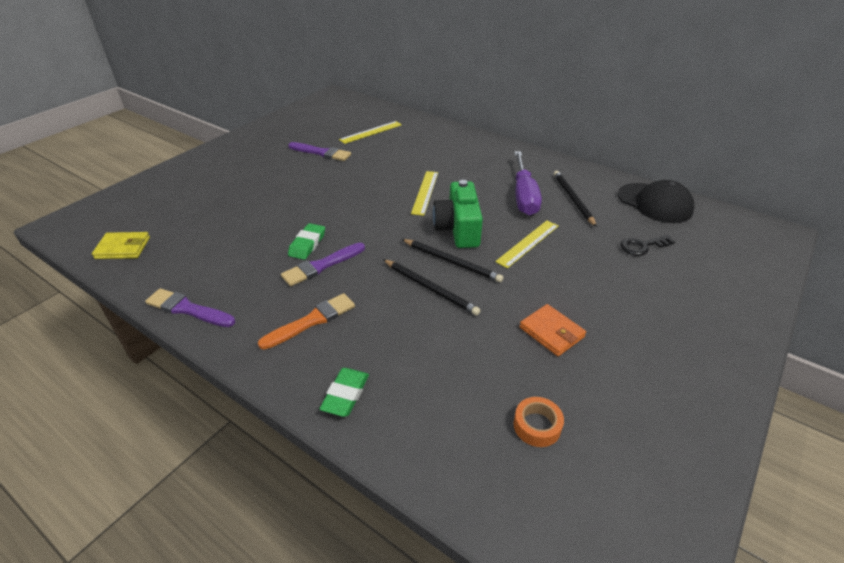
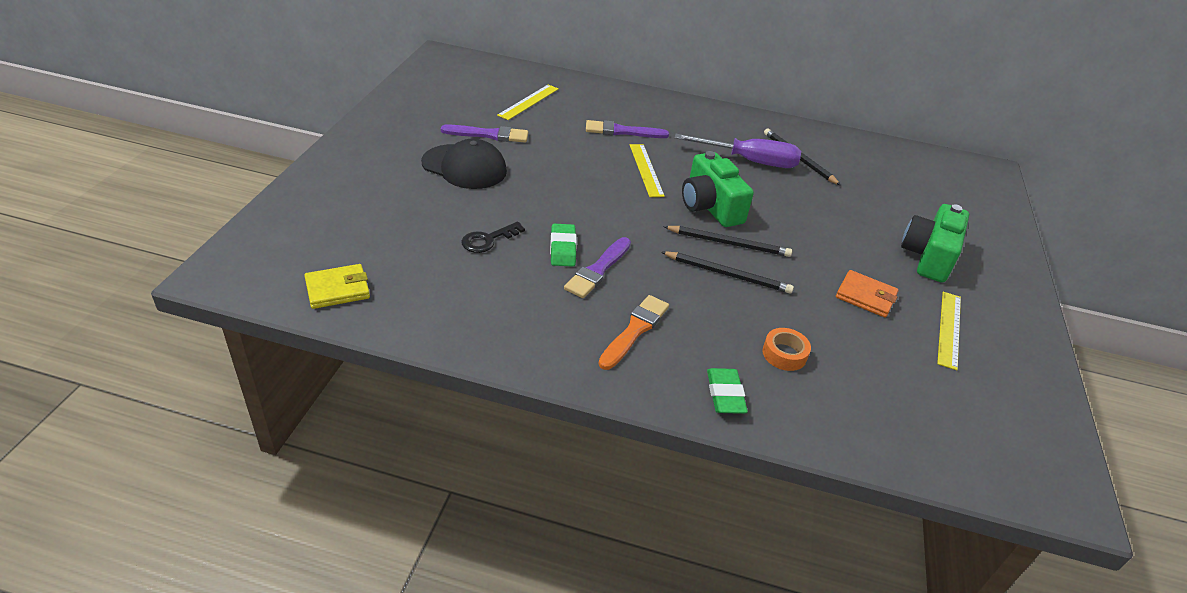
camera: 25 degrees left, 0 degrees up
(188, 309) = (486, 345): purple brush -> purple brush (622, 131)
(524, 196) = (750, 161): purple screwdriver -> purple screwdriver turned 60 degrees counterclockwise
(528, 243) = (787, 212): yellow ruler -> yellow ruler (949, 329)
(537, 426) = (907, 382): orange tape -> orange tape (784, 354)
(642, 246) = (890, 199): black key -> black key (488, 240)
(648, 306) = (928, 256): none -> green camera
(654, 203) = (874, 153): black cap -> black cap (464, 167)

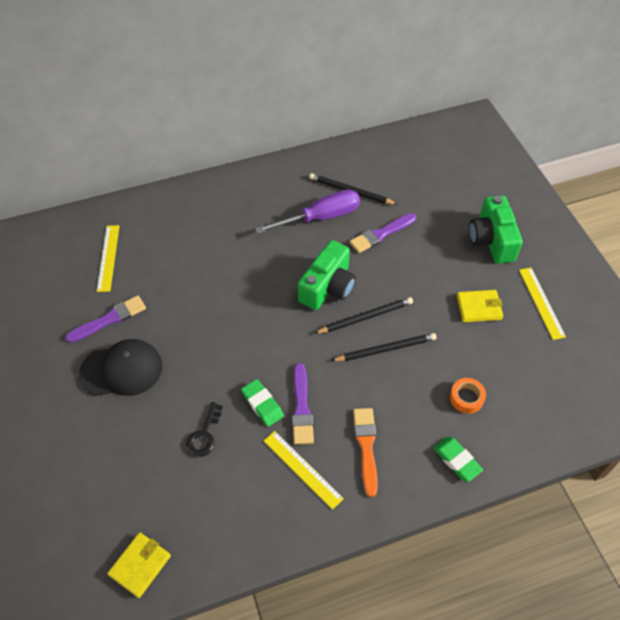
camera: 30 degrees left, 15 degrees up
(622, 131) = (207, 245): purple brush -> purple brush (381, 234)
(646, 170) = (256, 278): yellow ruler -> yellow ruler (302, 469)
(710, 206) = (328, 287): green camera -> green camera turned 90 degrees counterclockwise
(865, 296) = (479, 307): orange wallet -> yellow wallet

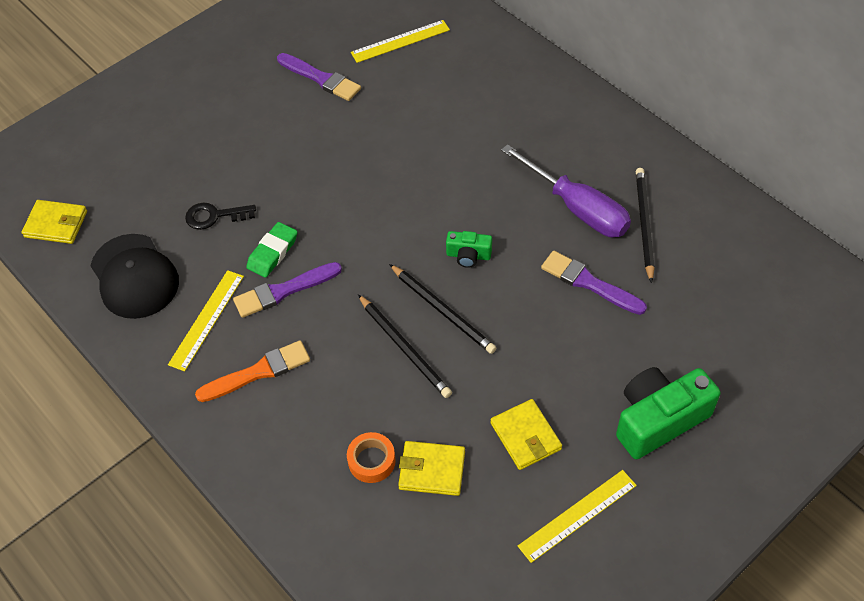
camera: 70 degrees right, 0 degrees up
(121, 370) = (263, 116): black cap -> black cap (134, 276)
(328, 287) = (468, 255): green camera -> green camera, size x0.50
(456, 460) = (276, 475): green eraser -> none
(485, 366) = (432, 470): none -> yellow wallet

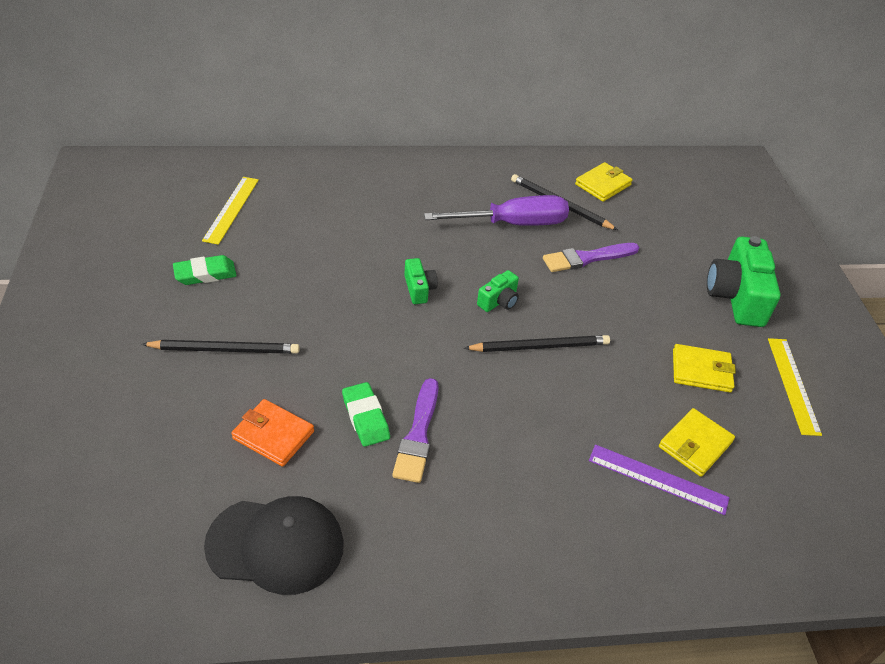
camera: 60 degrees left, 10 degrees down
(56, 224) = (118, 581): yellow wallet -> yellow wallet (603, 184)
(206, 319) = (394, 513): yellow ruler -> none
(214, 216) = (273, 435): black key -> orange wallet
(258, 372) = (494, 506): orange brush -> none
(321, 78) = (205, 274): purple brush -> green eraser
(371, 461) = (658, 479): orange tape -> purple ruler
(404, 348) = (557, 390): black pencil -> black pencil (225, 349)
(430, 200) = (419, 289): none -> green camera

